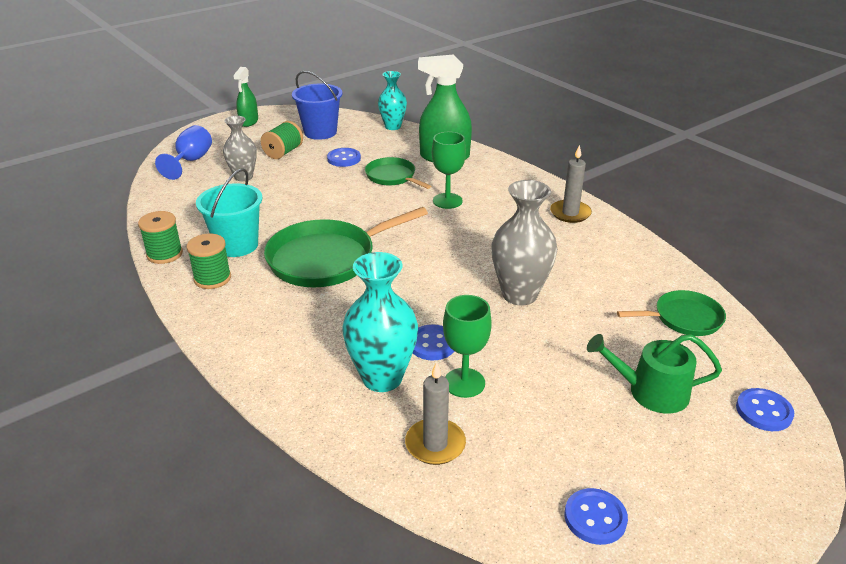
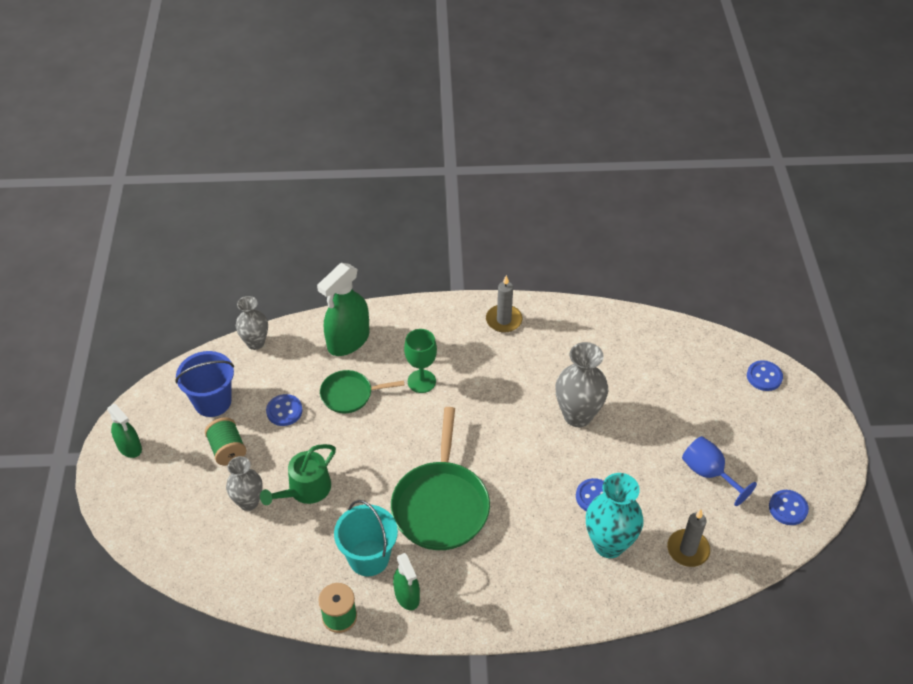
camera: 55 degrees left, 15 degrees up
(191, 161) = (174, 531): blue goblet -> blue goblet (709, 473)
(212, 278) = (407, 596): green spool -> green spray bottle
(393, 126) = (255, 343): turquoise vase -> grey vase
(464, 383) = (644, 502): green goblet -> none
(651, 392) = (715, 415): green watering can -> green watering can (305, 489)
(684, 318) = (665, 349): green pan -> none

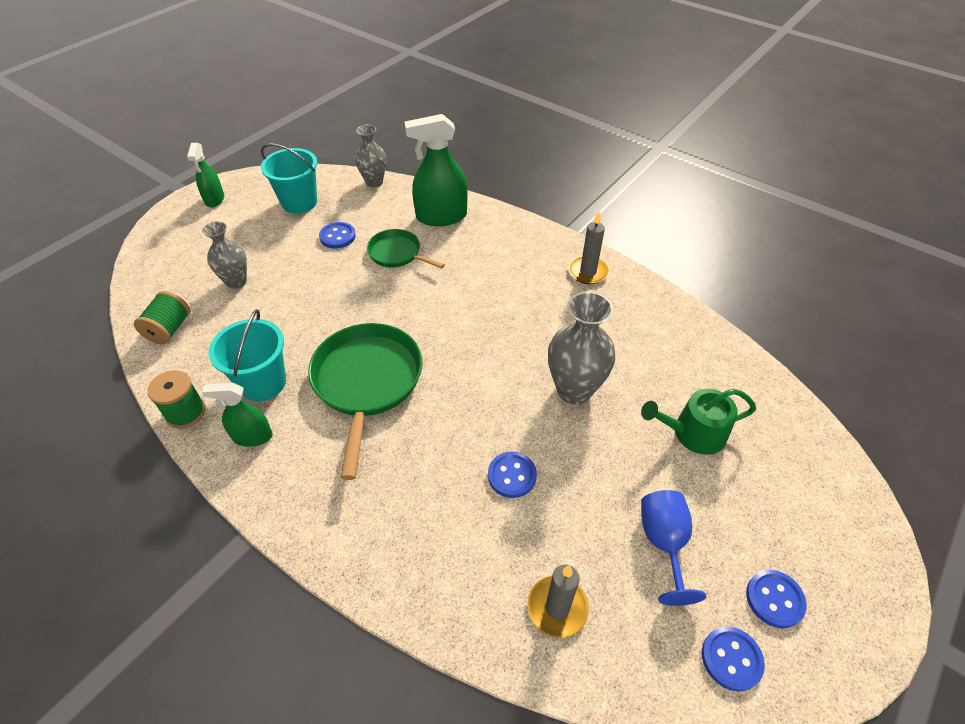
camera: 40 degrees right, 0 degrees up
(212, 402) = (299, 202): blue bucket -> turquoise bucket
(227, 450) = (268, 238): green spool -> green spool (169, 329)
(305, 489) = (283, 299): green watering can -> green watering can (693, 433)
(407, 596) = (252, 436): green spray bottle -> green spray bottle turned 75 degrees clockwise
(421, 381) = (464, 277): green goblet -> none
(441, 505) = (367, 382): green pan -> green pan turned 135 degrees clockwise
(609, 544) = (477, 533): turquoise vase -> none
(764, 377) = (833, 487): blue button -> blue button (774, 599)

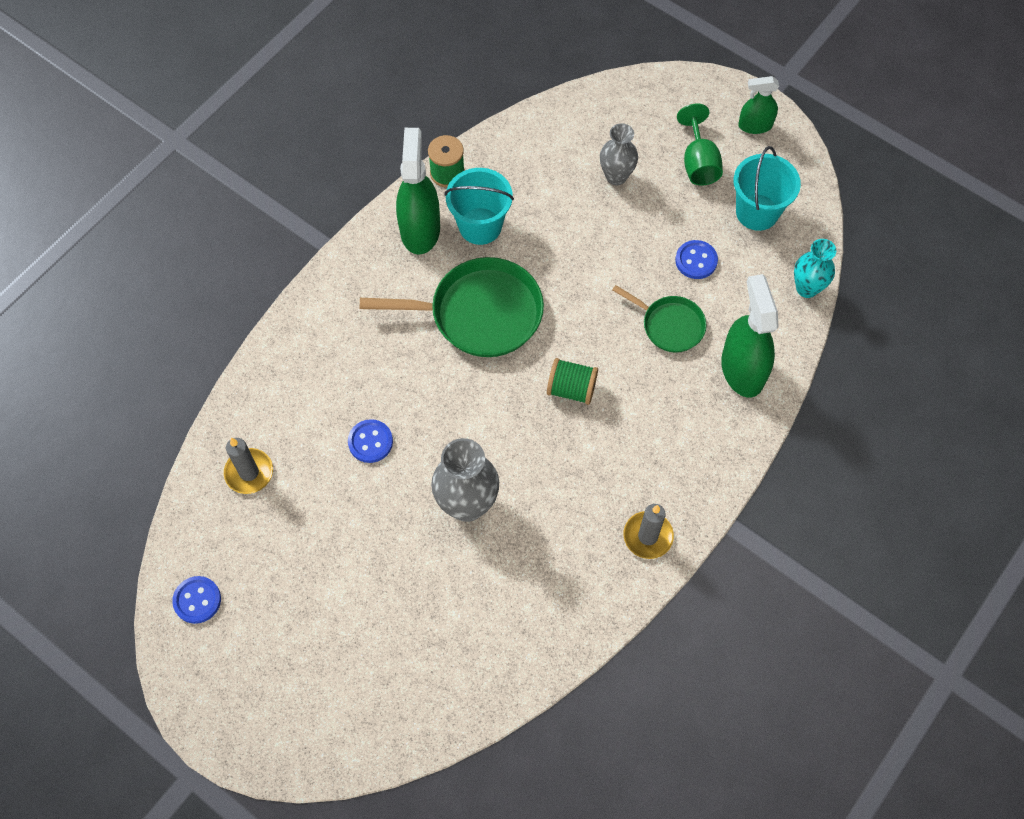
camera: 90 degrees right, 15 degrees up
(169, 329) = (547, 135): green spool -> green spool (571, 389)
(240, 231) = (698, 163): none -> green goblet
(252, 436) = (420, 229): green spray bottle -> green spray bottle, size x1.71
(374, 182) = (807, 288): grey vase -> turquoise vase
(397, 253) = (669, 325): green pan -> green pan turned 90 degrees clockwise
(664, 543) = (297, 565): blue goblet -> none
(693, 433) = (411, 614): green watering can -> none
(774, 599) = (240, 648): blue button -> none

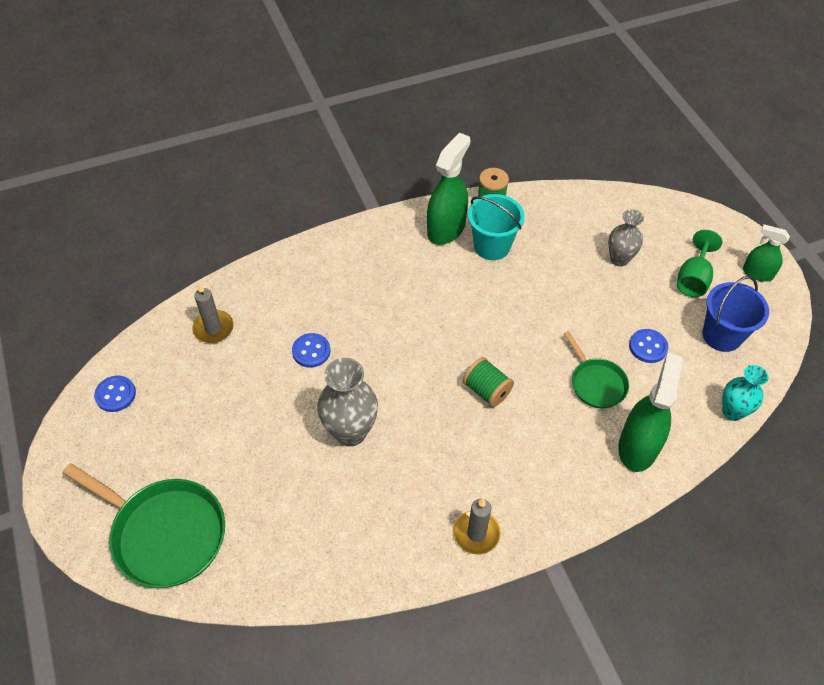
camera: 30 degrees right, 10 degrees down
(479, 313) = (452, 303): green pan -> green pan (164, 533)
(757, 212) = (722, 335): turquoise bucket -> blue bucket

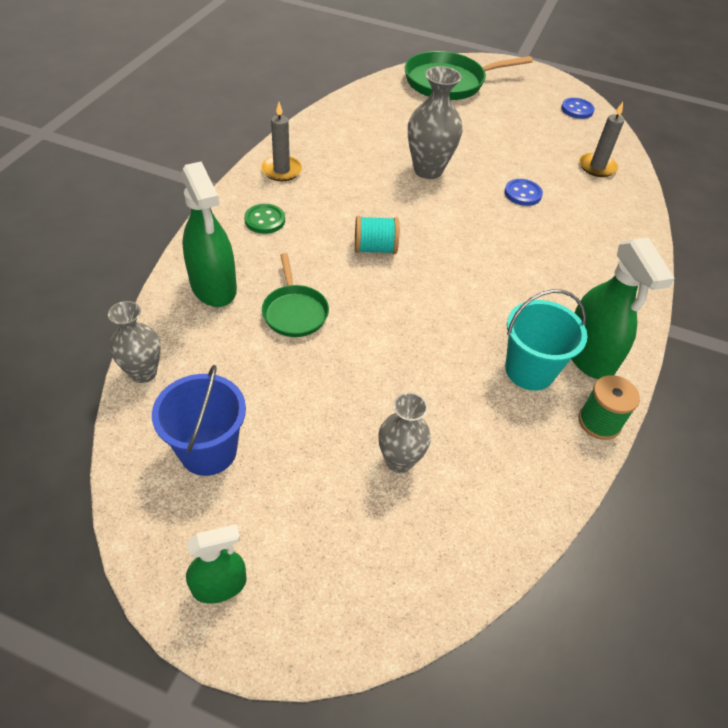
camera: 130 degrees right, 5 degrees down
(486, 390) = (375, 248): green spool -> turquoise spool
(545, 483) = (265, 220): none -> green button
(596, 383) = (294, 312): green pan -> green pan turned 120 degrees counterclockwise
(648, 347) = (278, 379): blue button -> none
(693, 279) = (296, 504): green goblet -> none
(732, 412) = (143, 372): turquoise vase -> grey vase

